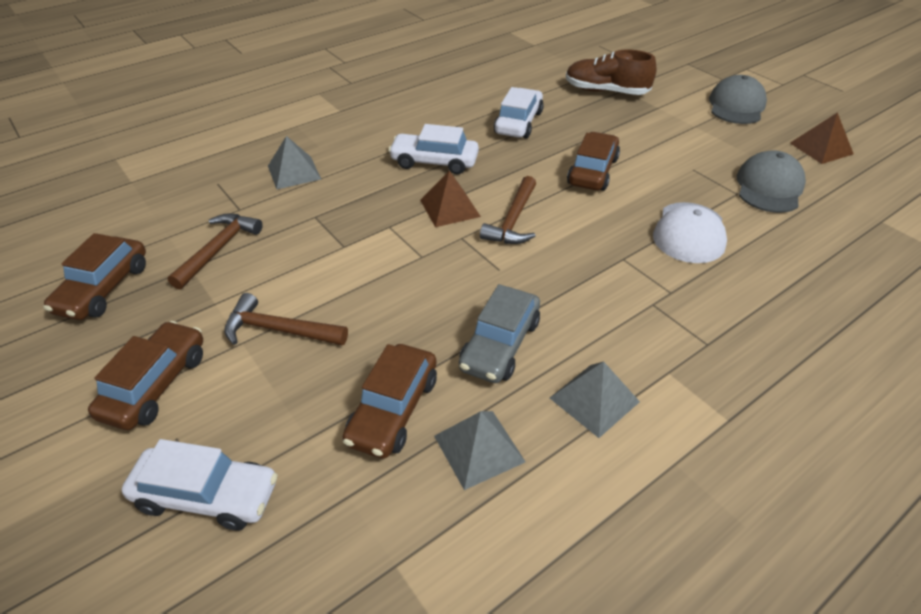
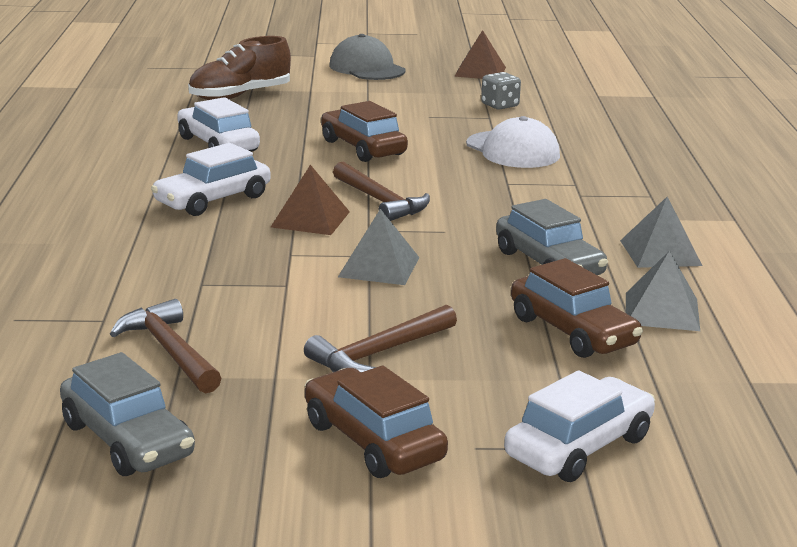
camera: 55 degrees left, 20 degrees down
(104, 289) = (127, 440): brown car -> grey car
(294, 172) = (84, 270): grey pyramid -> grey pyramid (379, 267)
(769, 187) = (500, 105): grey cap -> grey dice

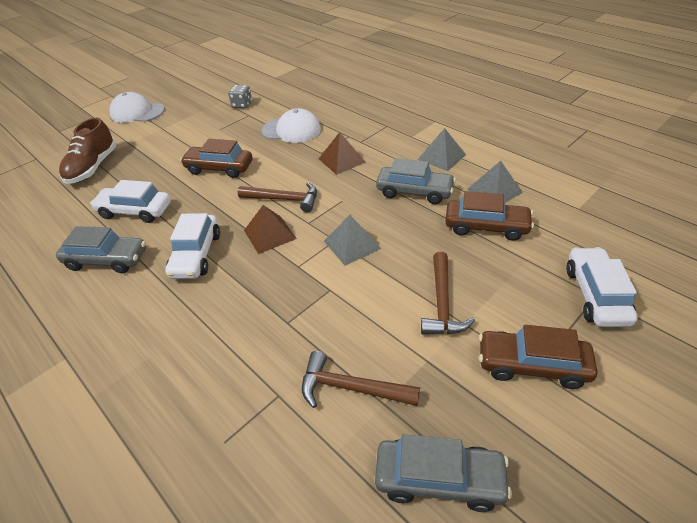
camera: 40 degrees left, 20 degrees up
(132, 167) = (107, 260): none -> grey car
(367, 68) = (137, 112): grey cap -> white cap
(480, 71) = (199, 88): brown pyramid -> brown pyramid (341, 160)

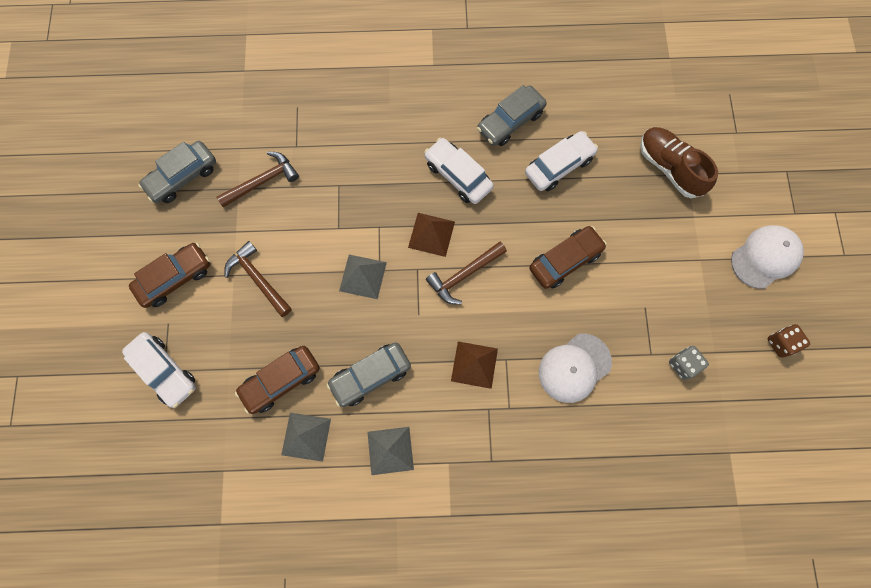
camera: 130 degrees right, 30 degrees up
(192, 89) = (781, 343): none -> brown dice

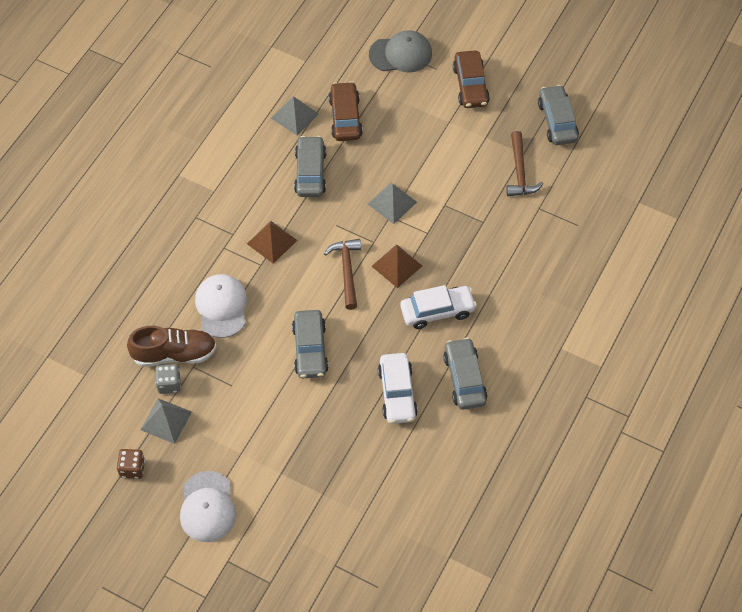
camera: 120 degrees right, 15 degrees down
(164, 371) = (400, 54): white car -> grey cap
(258, 279) = (435, 136): brown hammer -> none
(390, 450) = (248, 160): grey pyramid -> grey pyramid (166, 420)
(565, 260) = (310, 349): brown car -> grey car
(669, 167) = (338, 482): brown shoe -> brown shoe (174, 354)

